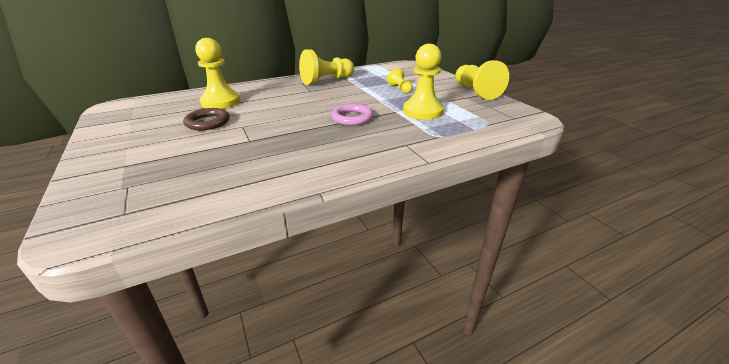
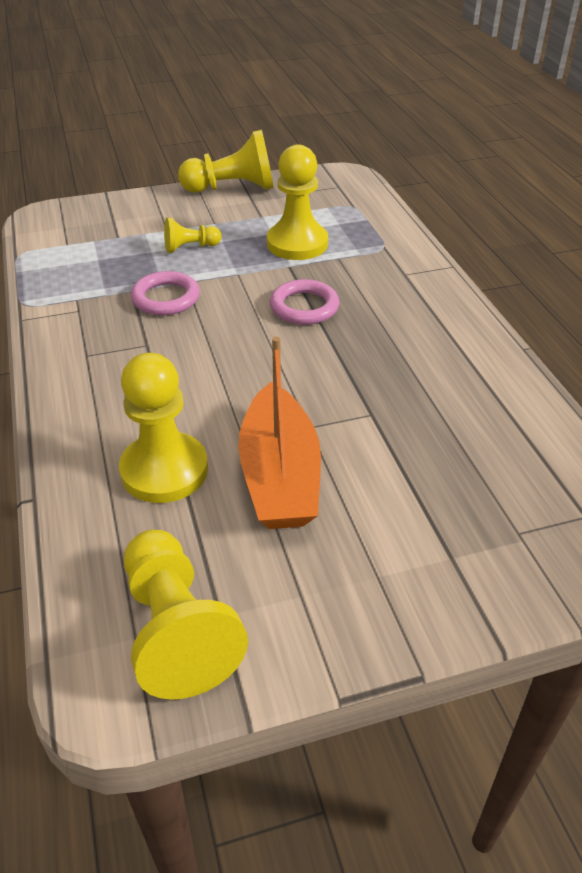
camera: 80 degrees left, 10 degrees up
(208, 122) = (280, 475): brown ring -> orange boat
(326, 81) = (95, 321): yellow pawn -> yellow pawn (176, 629)
(349, 89) = (166, 298): none -> pink ring

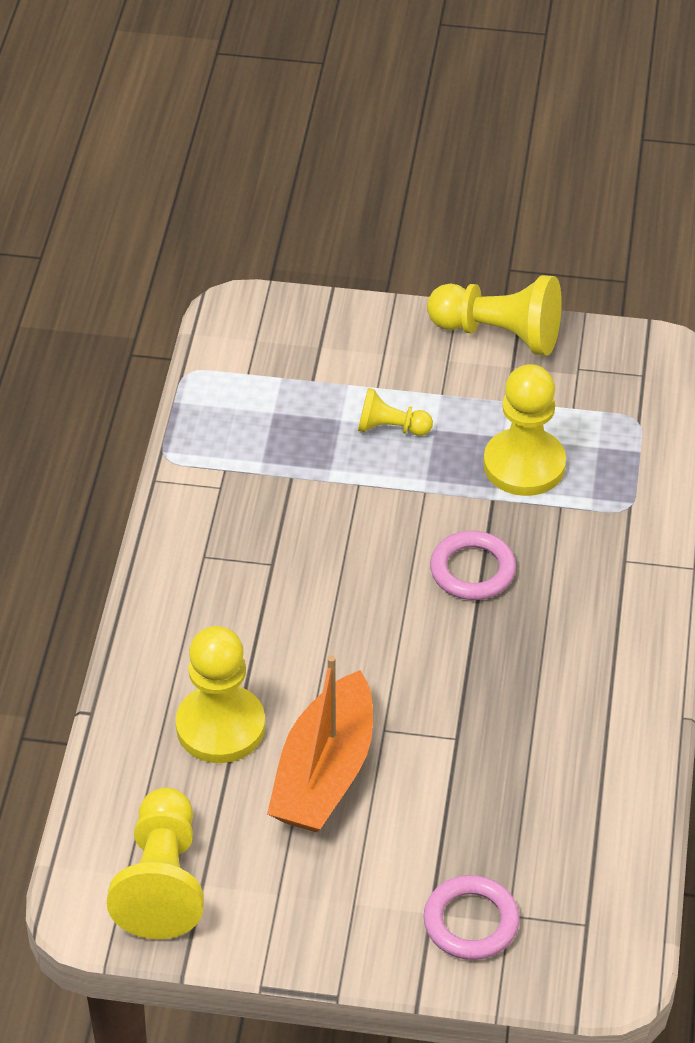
camera: 25 degrees right, 5 degrees up
(166, 298) = (323, 502): pink ring -> pink ring (471, 922)

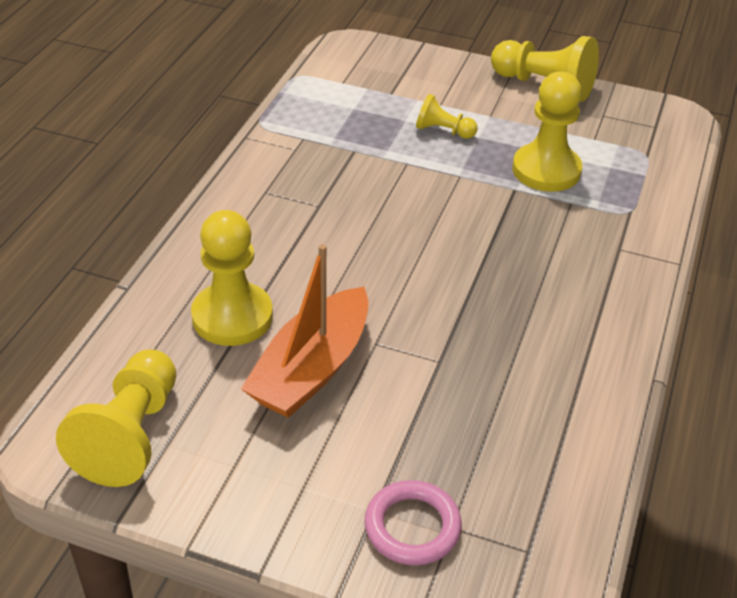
camera: 10 degrees right, 5 degrees down
(472, 570) = (486, 235): pink ring -> none

